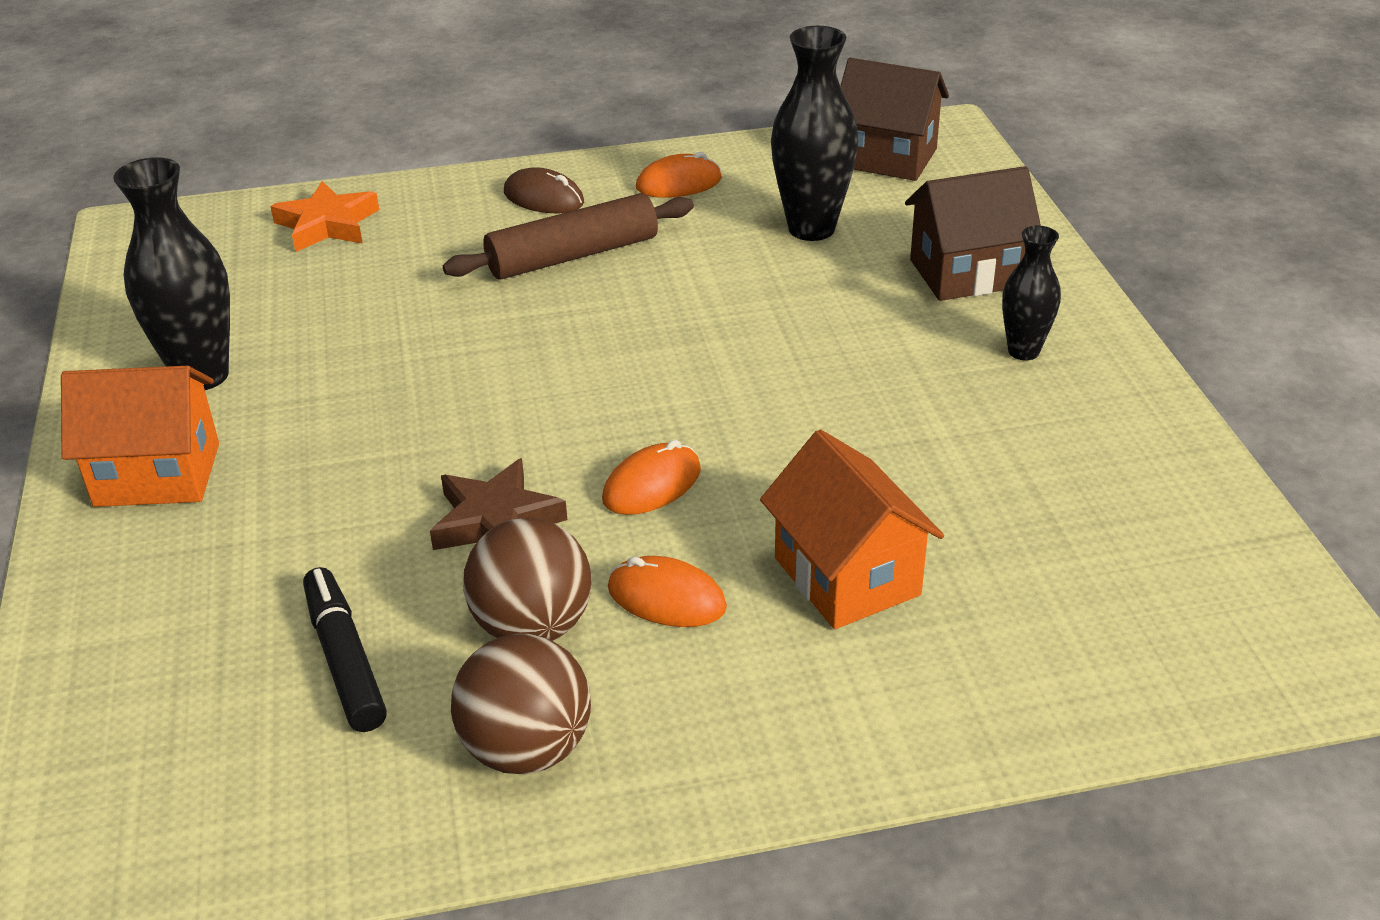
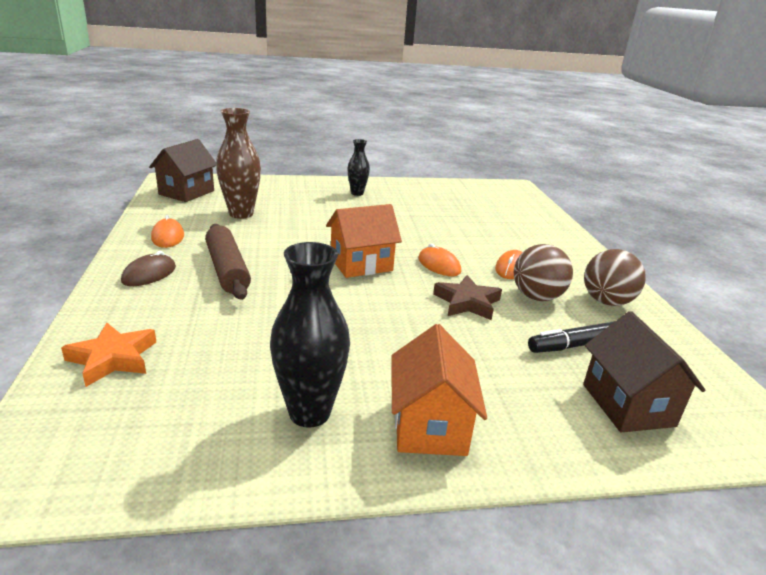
camera: 90 degrees left, 10 degrees down
(811, 228) = (241, 214): black vase -> brown vase
(846, 576) = (491, 236): orange house -> orange house (361, 264)
(966, 273) = (298, 193): brown house -> brown house (628, 405)

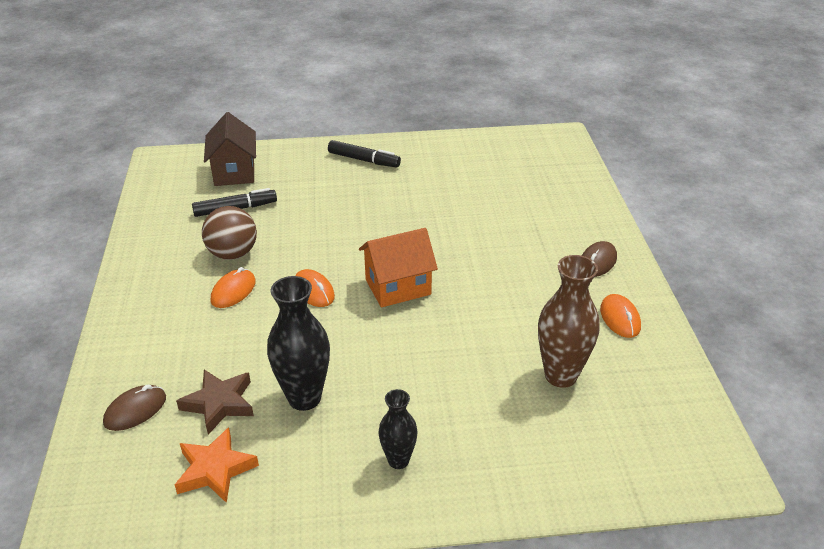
camera: 175 degrees left, 10 degrees up
(113, 358) = (565, 189): orange star -> orange star (215, 469)
(186, 192) = (669, 431): brown house -> none
(227, 270) = (530, 271): brown rolling pin -> none
(309, 413) = (432, 164): black vase -> black vase (304, 398)
(429, 425) = (364, 160): orange house -> black marker
(467, 302) = (304, 244): brown star -> brown star (219, 404)
(525, 216) = (135, 410): none -> brown mouse
(606, 301) = (167, 251): brown ball -> none

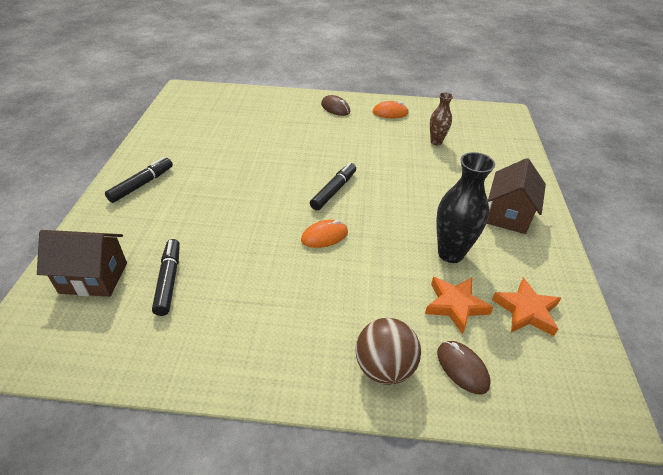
camera: 80 degrees left, 5 degrees up
(219, 404) = (455, 305): brown star -> orange star
(233, 254) = (248, 286): brown ball -> brown ball (384, 367)
(233, 291) = (308, 289): orange mouse -> none
(398, 287) = (334, 191): orange house -> black marker
(398, 460) = (508, 215): black vase -> brown house
(560, 375) = (436, 142): brown vase -> brown vase, size x0.59

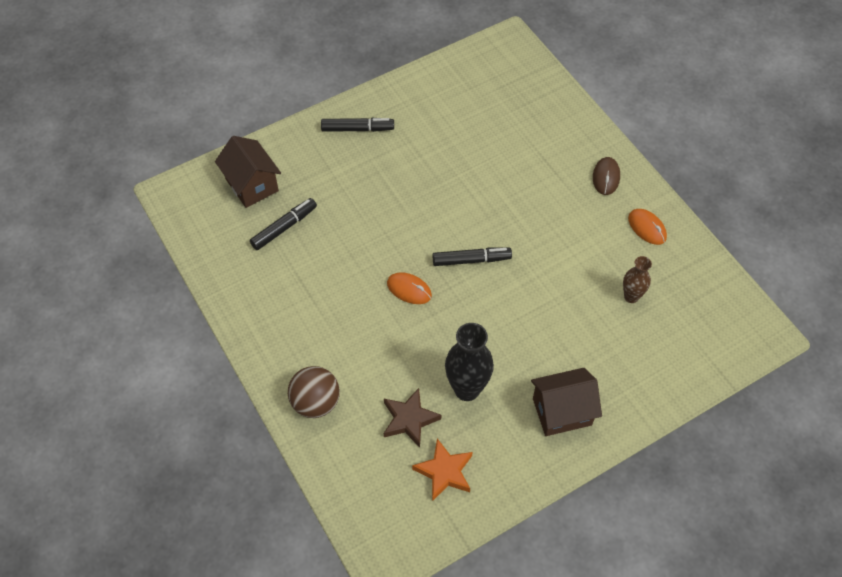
camera: 55 degrees right, 15 degrees up
(455, 305) = (409, 419): orange star -> brown star
(462, 368) = (352, 451): brown mouse -> none

